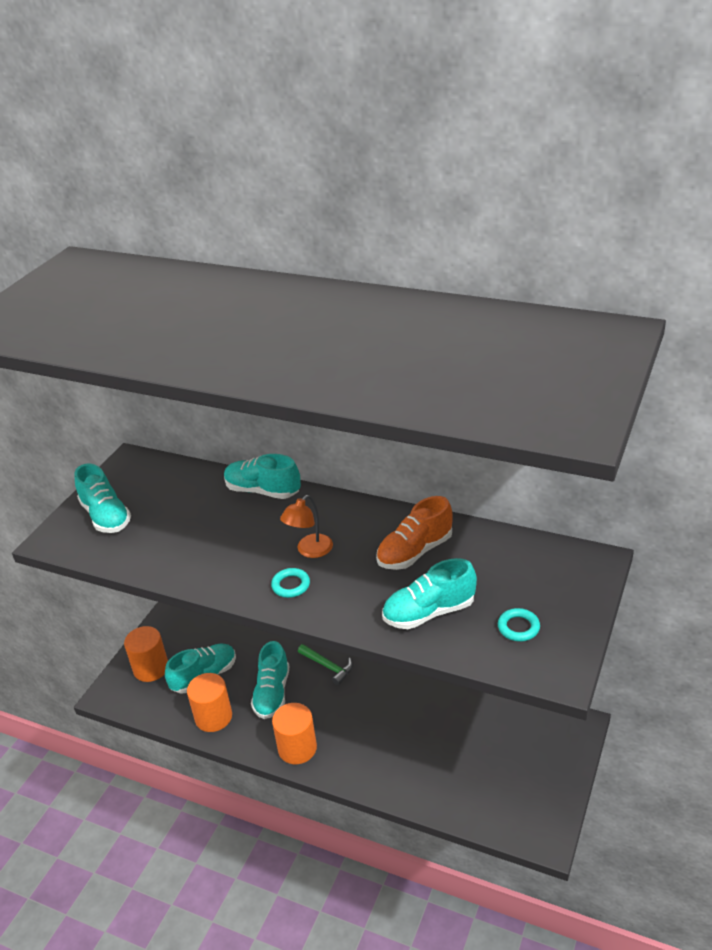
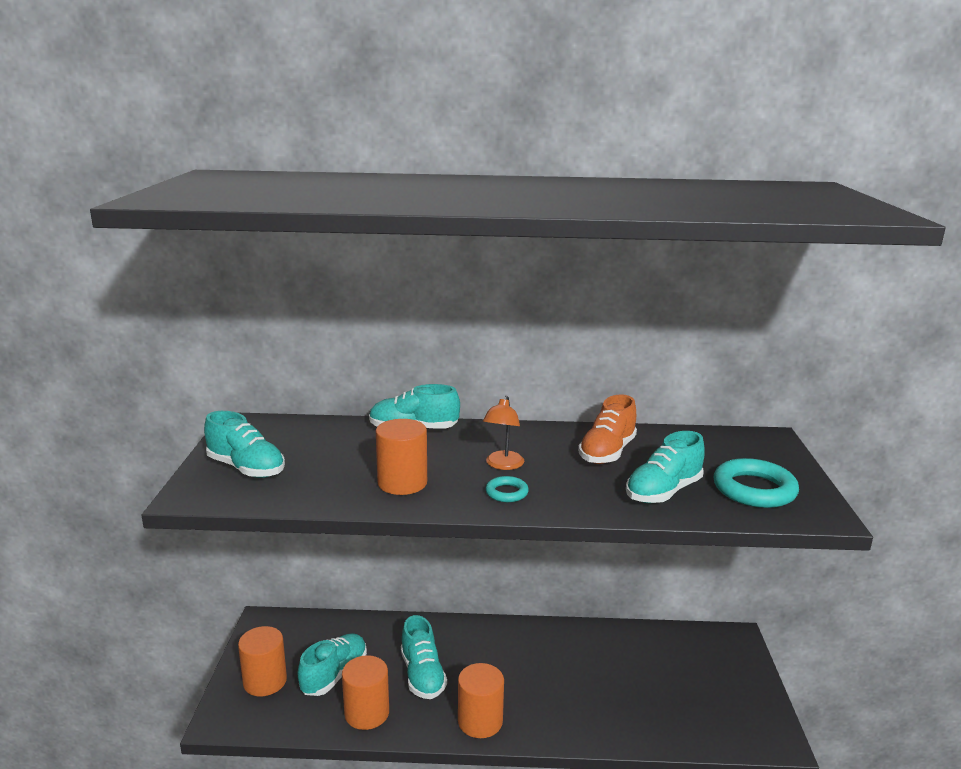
camera: 25 degrees left, 15 degrees down
(214, 556) = (402, 483): none -> orange cylinder
(328, 666) = (468, 638): green hammer -> none
(518, 627) = (754, 489): turquoise ring -> turquoise ring, size x1.92

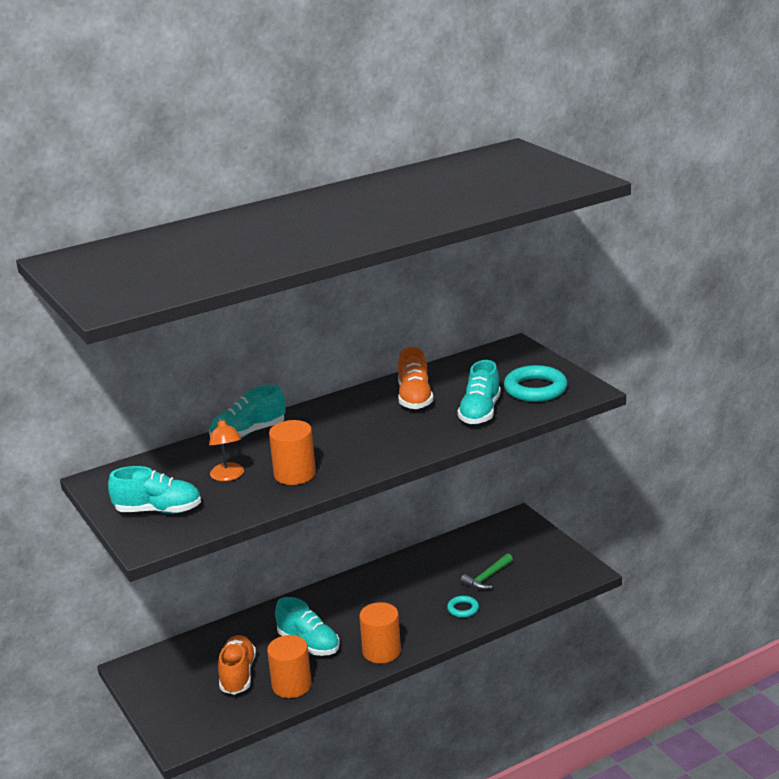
camera: 30 degrees left, 5 degrees up
(265, 681) = (184, 704): orange cylinder -> none
(334, 675) = (238, 675): turquoise shoe -> orange shoe
(503, 465) = (351, 434): orange lamp -> orange lamp (228, 476)
(506, 493) = (377, 452): turquoise ring -> turquoise ring (463, 609)
(655, 690) = (487, 577): none -> green hammer

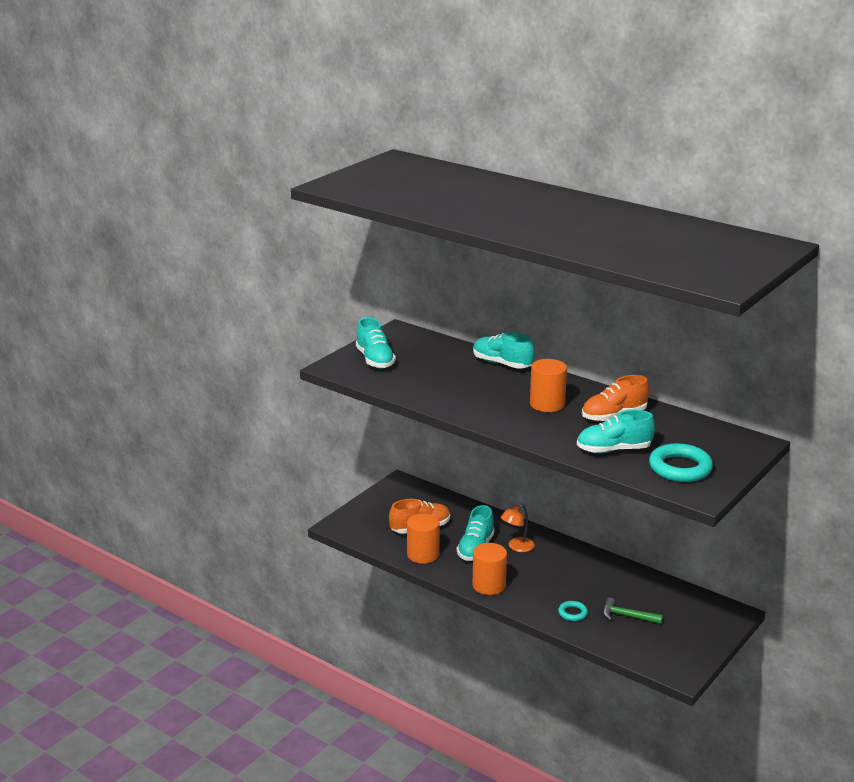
camera: 65 degrees right, 0 degrees up
(228, 476) = (435, 372): orange lamp -> orange lamp (517, 547)
(295, 474) = (455, 395): orange cylinder -> orange cylinder (547, 404)

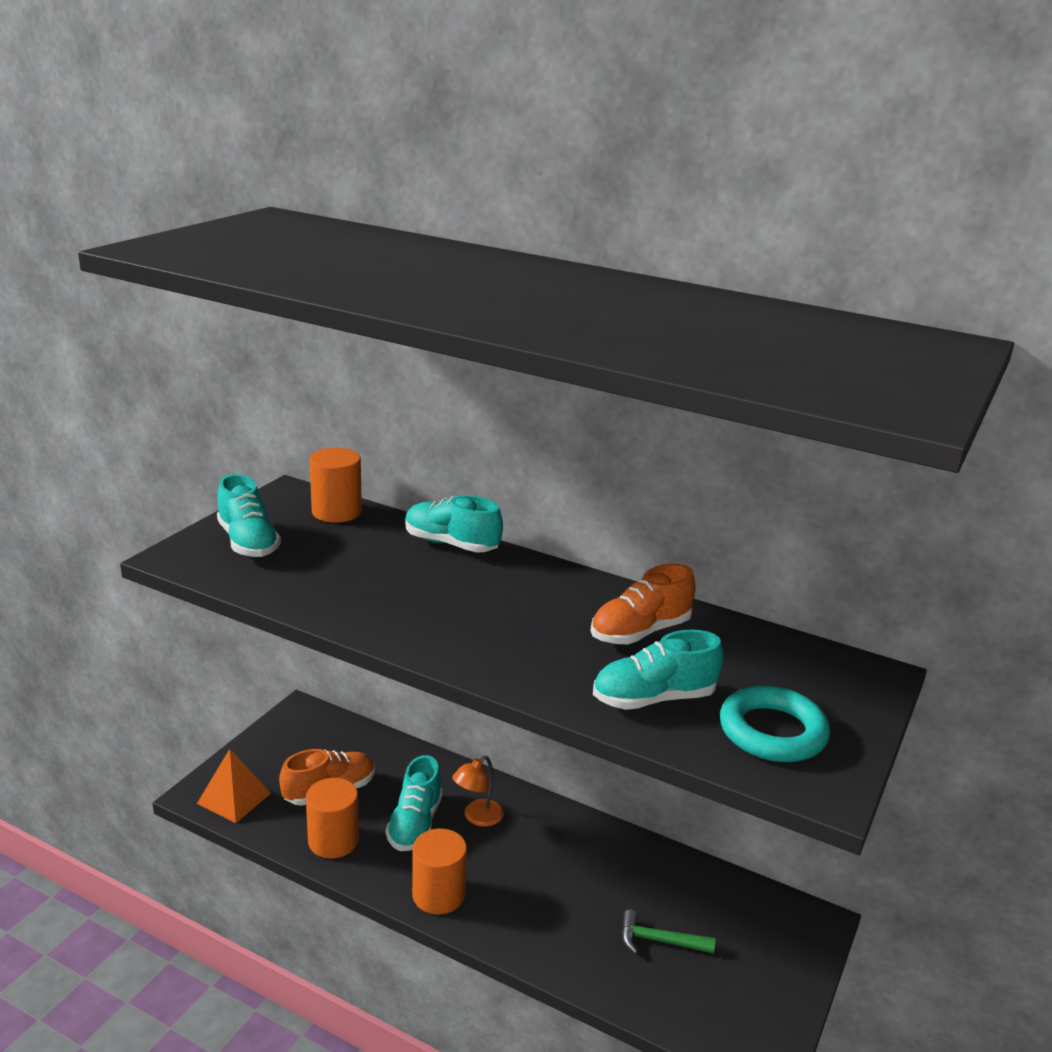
camera: 10 degrees left, 0 degrees up
(359, 529) = (234, 798): none -> orange pyramid
(547, 404) = (530, 613): orange cylinder -> orange cylinder (336, 512)
(572, 613) = (574, 942): turquoise ring -> none

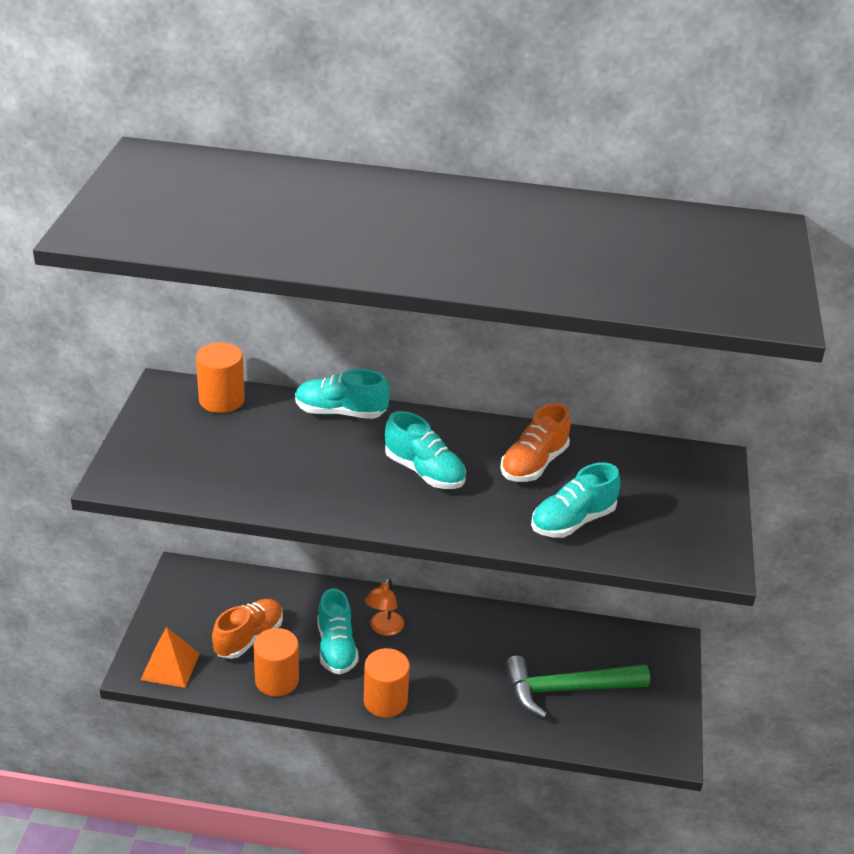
camera: 20 degrees left, 10 degrees up
(248, 542) = (168, 450): turquoise shoe -> turquoise shoe (424, 472)
(659, 941) = (566, 689): green hammer -> green hammer, size x1.90
(772, 731) = (665, 527): turquoise ring -> none

